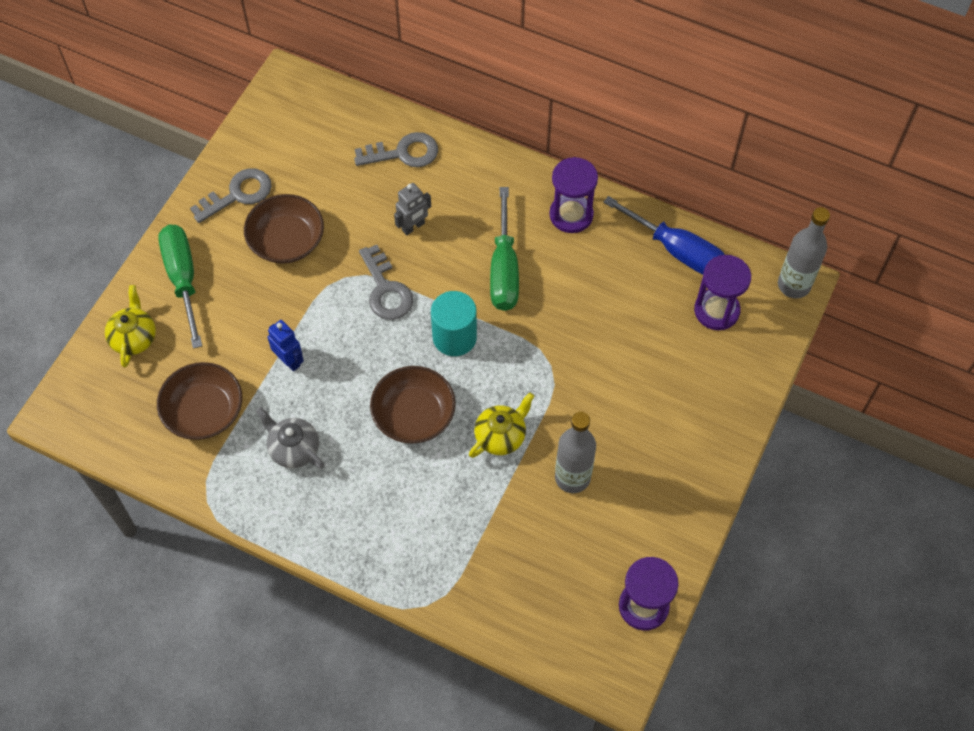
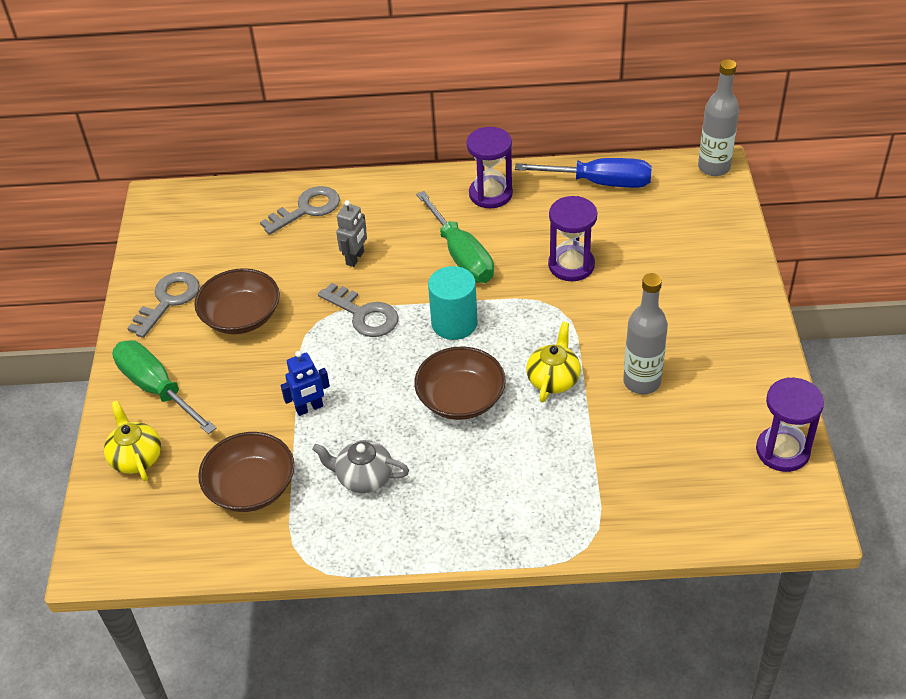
camera: 25 degrees left, 15 degrees down
(289, 361) = (309, 408): blue robot -> blue robot turned 135 degrees clockwise
(716, 310) = (666, 210): purple hourglass -> purple hourglass (571, 265)

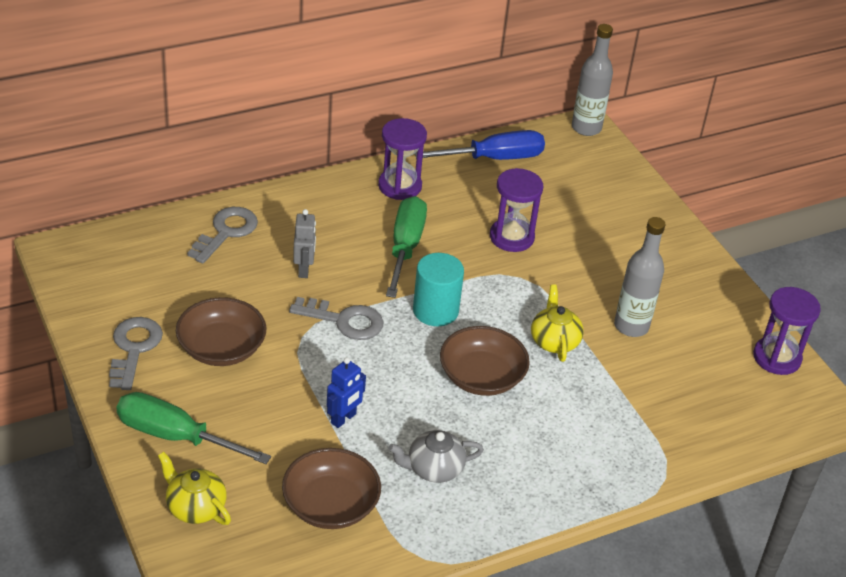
camera: 30 degrees left, 5 degrees down
(461, 255) = (405, 247): green screwdriver -> green screwdriver turned 120 degrees counterclockwise

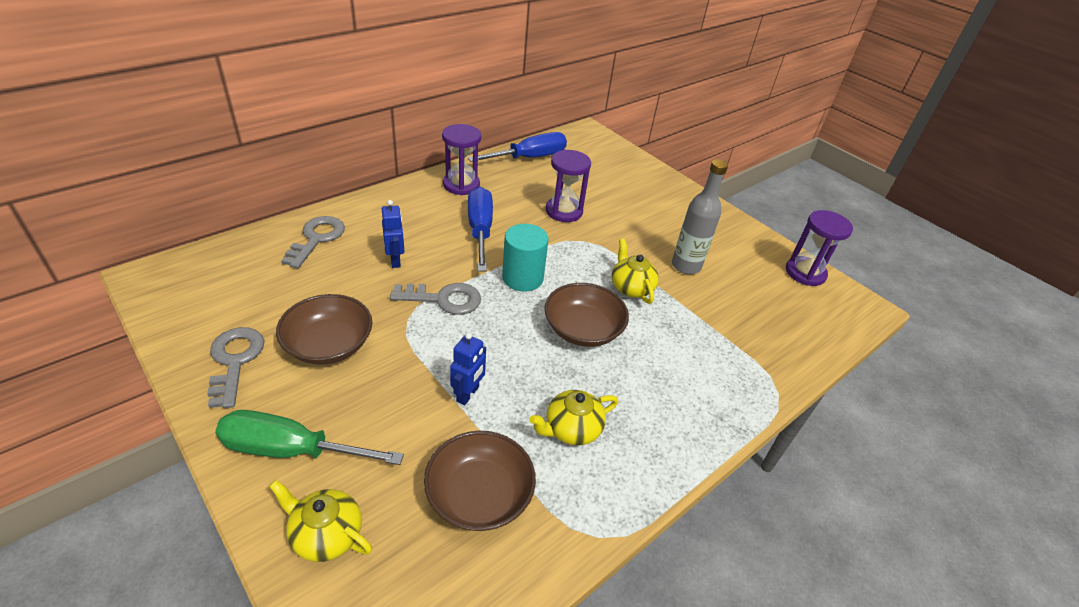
camera: 15 degrees left, 0 degrees up
(304, 269) = (395, 260): grey robot -> blue robot
(405, 247) = (480, 230): green screwdriver -> blue screwdriver
(434, 468) = (571, 429): grey teapot -> yellow teapot
(586, 128) = (588, 131): grey bottle -> none

